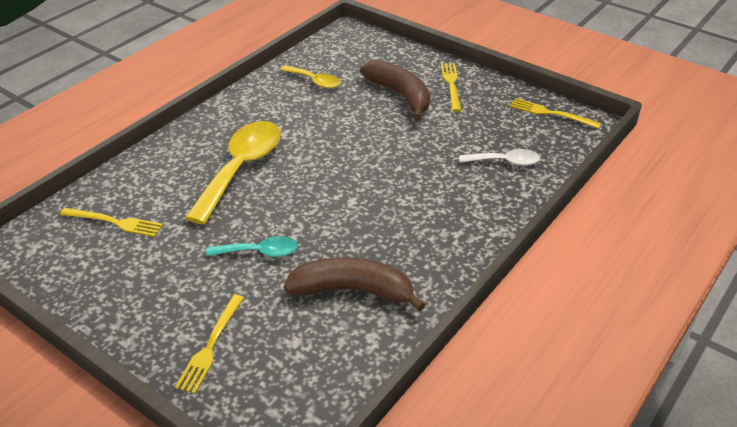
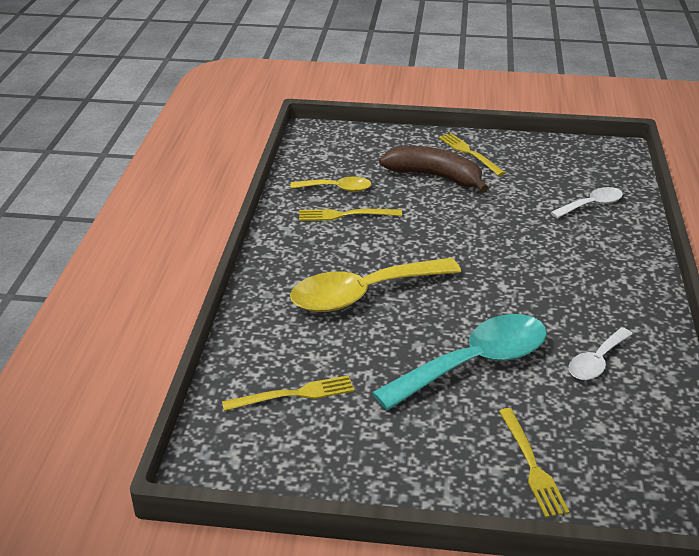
camera: 30 degrees left, 5 degrees down
(241, 168) = (363, 294): yellow spoon -> yellow spoon turned 105 degrees counterclockwise
(260, 252) = (475, 363): turquoise spoon -> turquoise spoon, size x1.92
(353, 291) = (596, 362): brown banana -> white spoon
(551, 113) = (582, 152): yellow fork -> yellow fork (346, 215)

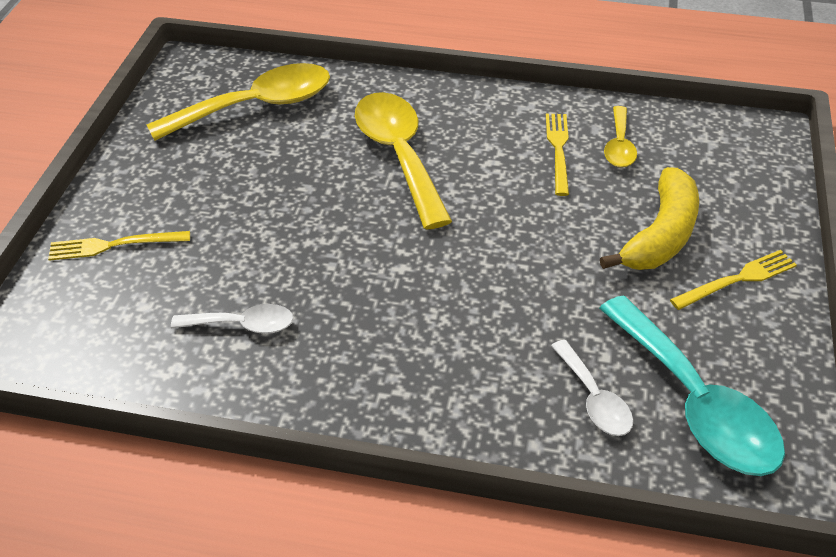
camera: 95 degrees right, 10 degrees up
(293, 395) = (256, 106): yellow fork -> yellow spoon
(434, 176) = (661, 235): brown banana -> yellow banana
(475, 363) = (267, 225): turquoise spoon -> turquoise spoon (695, 403)
(596, 362) = (243, 325): white spoon -> white spoon turned 135 degrees clockwise

